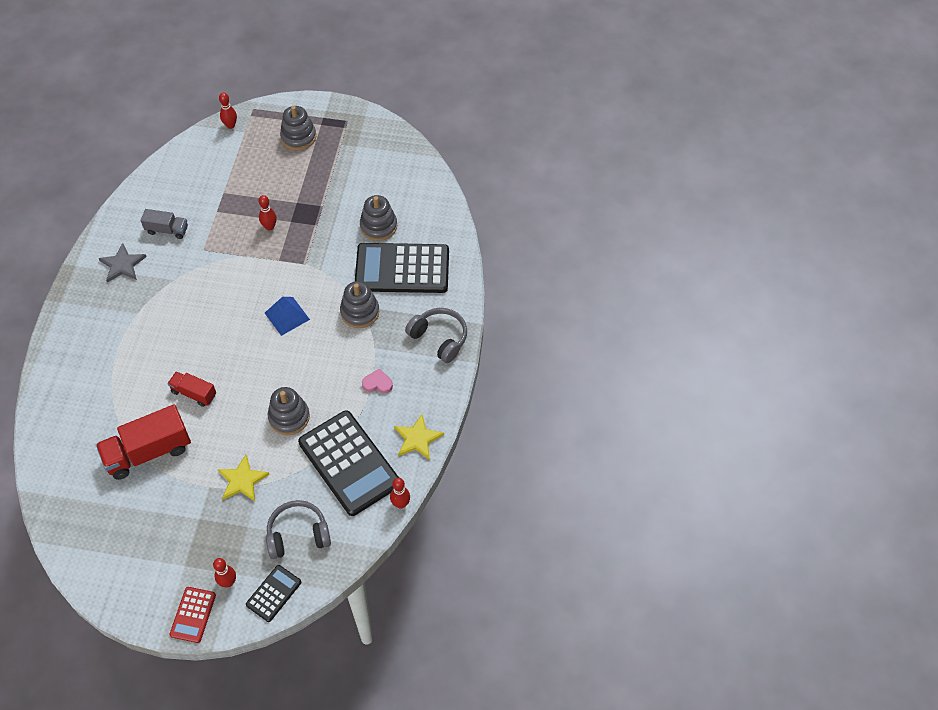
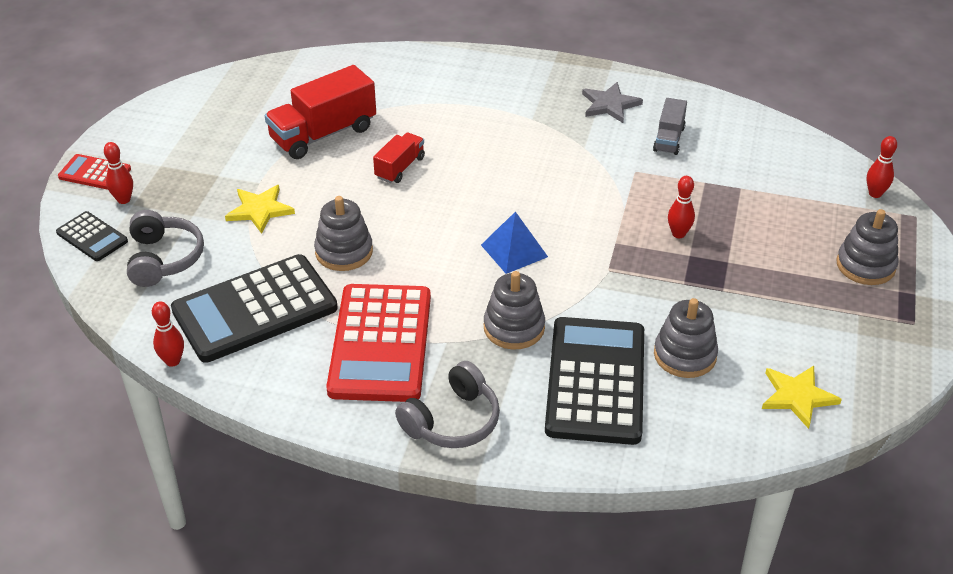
camera: 95 degrees right, 15 degrees down
(148, 452) = (323, 134): red truck -> red truck turned 105 degrees counterclockwise
(377, 383) = (380, 343): pink heart -> red calculator
(417, 439) = (274, 384): yellow star -> yellow star (797, 396)

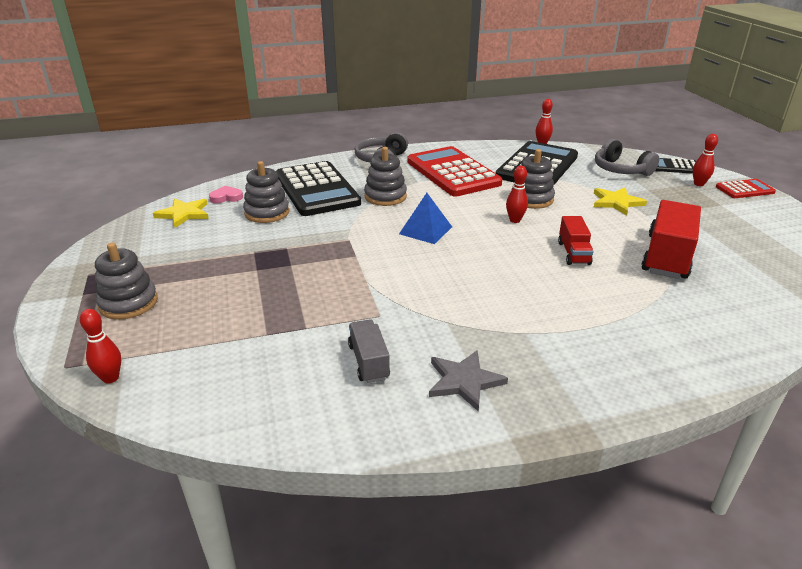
camera: 150 degrees right, 10 degrees down
(678, 234) = (308, 277): red bowling pin -> red bowling pin (515, 220)
(731, 414) = (226, 197): none -> pink heart

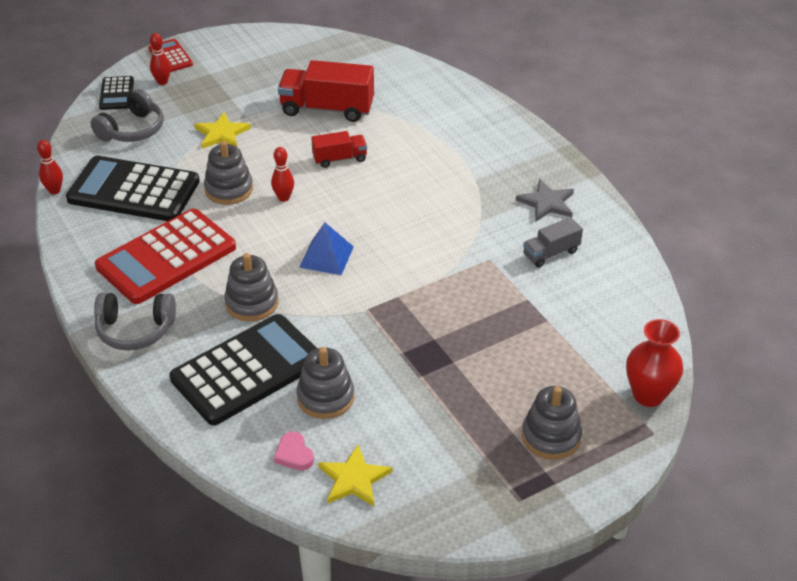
camera: 105 degrees left, 10 degrees up
(110, 378) = (648, 395): red bowling pin -> red vase

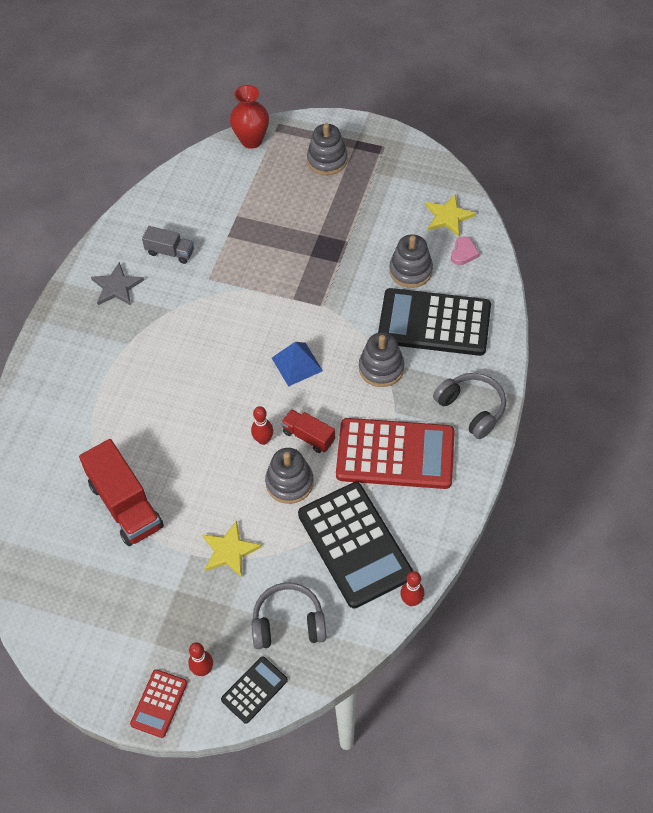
camera: 130 degrees left, 15 degrees up
(340, 159) = (183, 443): red truck -> red truck (308, 436)

